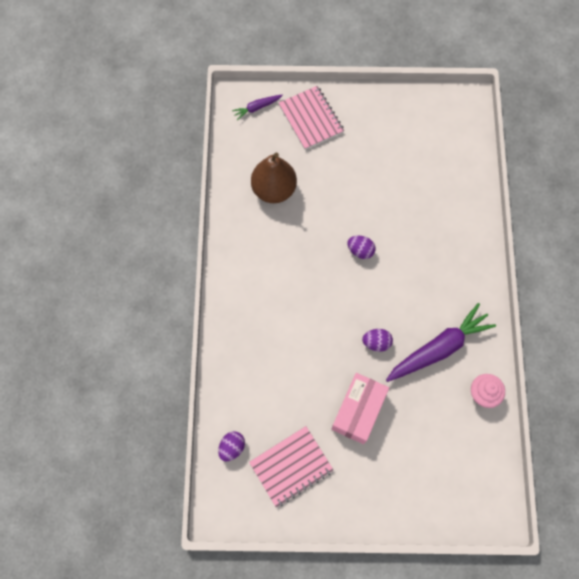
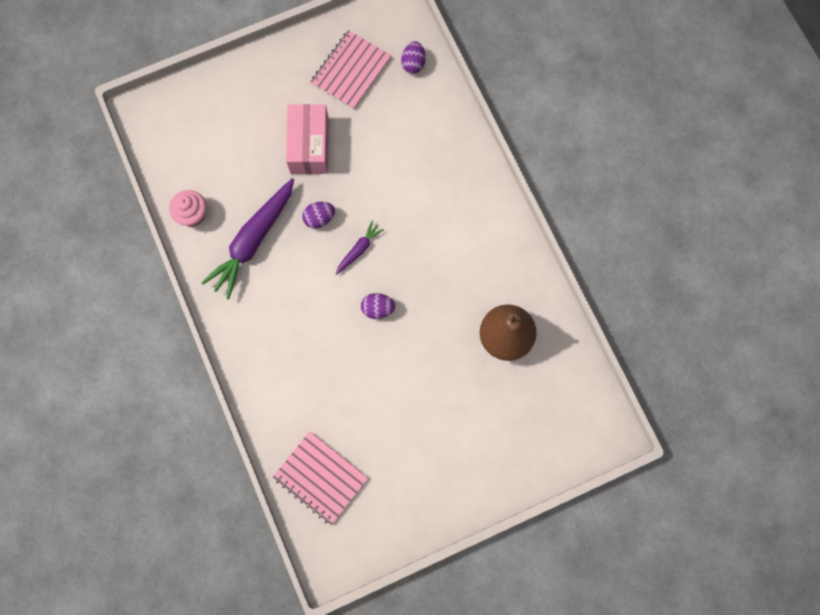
camera: 155 degrees right, 5 degrees up
(257, 108) = (578, 432): purple carrot -> purple carrot (359, 249)
(311, 119) = (507, 447): pink notebook -> pink notebook (320, 478)

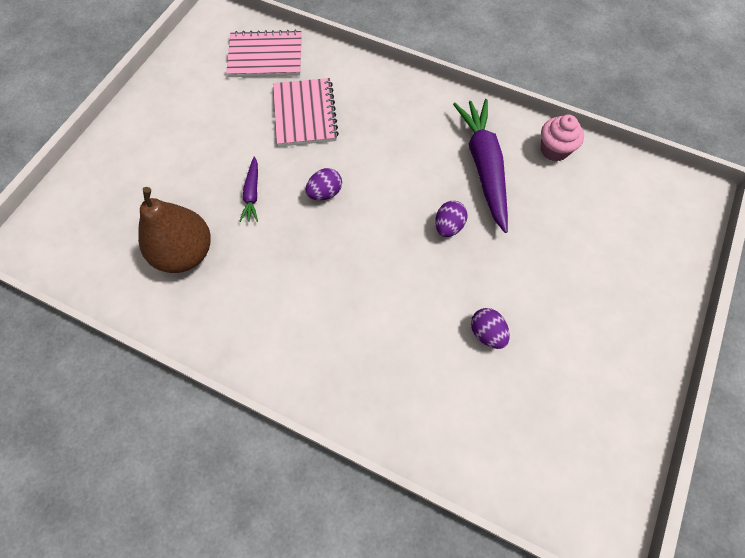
camera: 140 degrees right, 10 degrees down
(309, 146) = (526, 283): pink box -> none
(351, 71) = (571, 397): pink notebook -> pink notebook (305, 114)
(359, 249) = (387, 227): purple carrot -> purple carrot (252, 194)
(413, 63) = (518, 467): purple egg -> purple egg (487, 333)

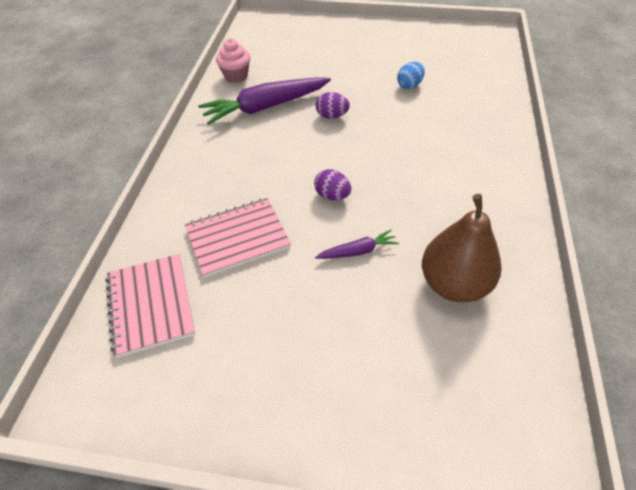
camera: 105 degrees left, 15 degrees down
(487, 333) = (409, 85): purple egg -> blue egg

